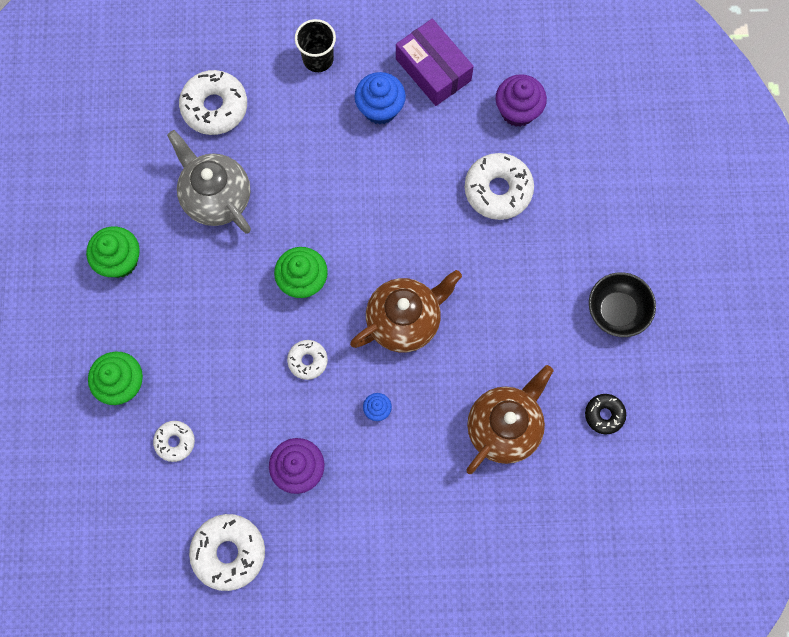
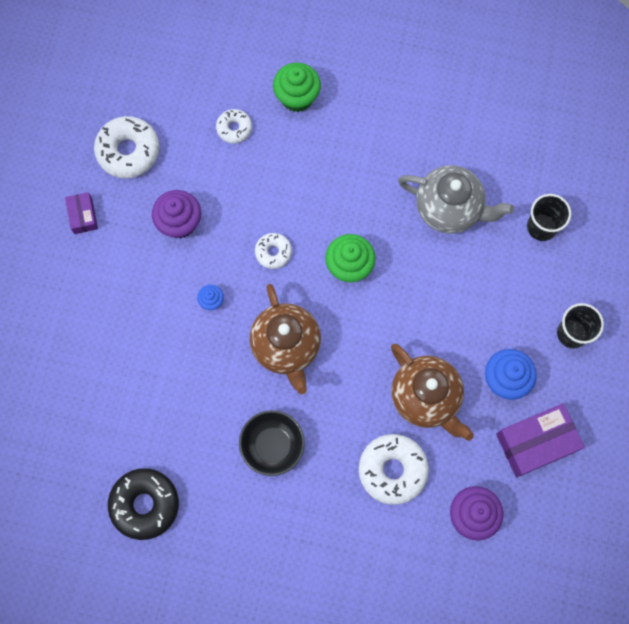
camera: 105 degrees right, 0 degrees up
(120, 260) = (409, 116): green cupcake -> none
(215, 107) = (541, 227): white donut -> black cup
(216, 197) = (449, 209): grey teapot -> grey teapot turned 45 degrees clockwise
(317, 579) = (83, 216): none -> purple box
(504, 427) = (161, 409): brown teapot -> brown teapot (426, 398)
(604, 415) = (145, 504): black donut -> black donut, size x1.78
(617, 310) = (240, 549): black bowl -> black bowl (272, 445)

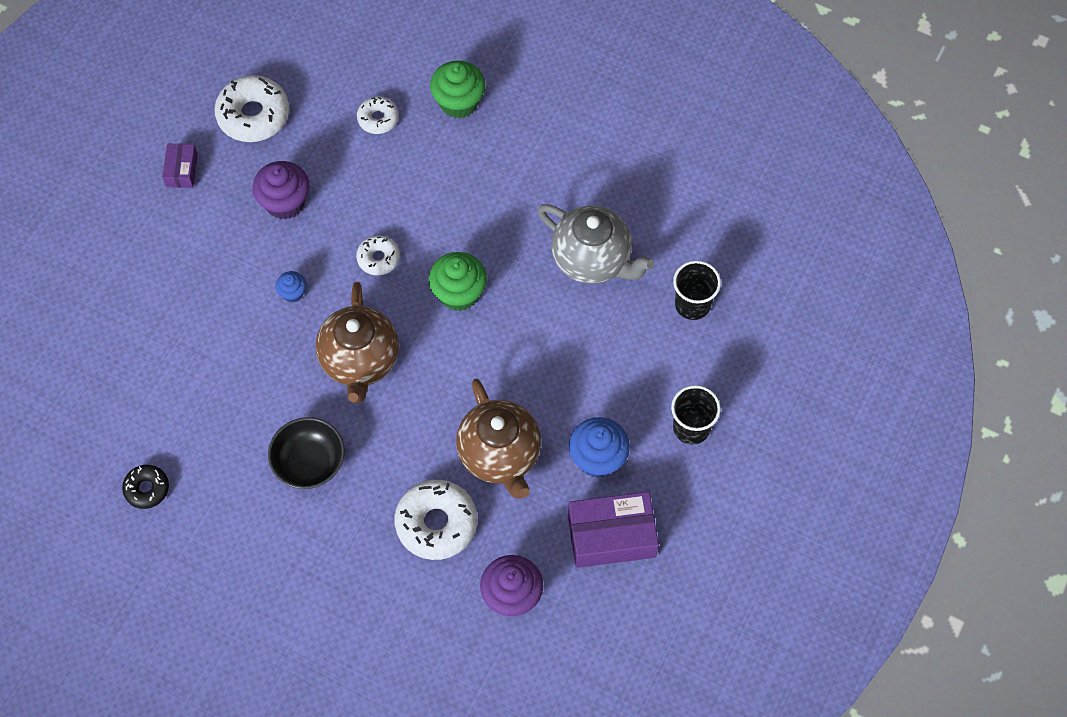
camera: 15 degrees right, 10 degrees down
(145, 504) = (147, 489): black donut -> black donut, size x0.56

